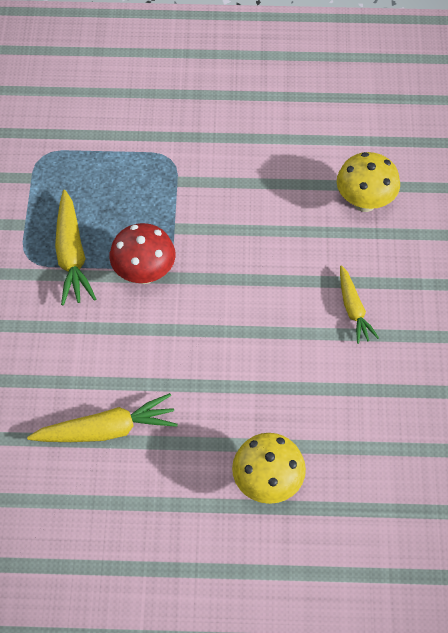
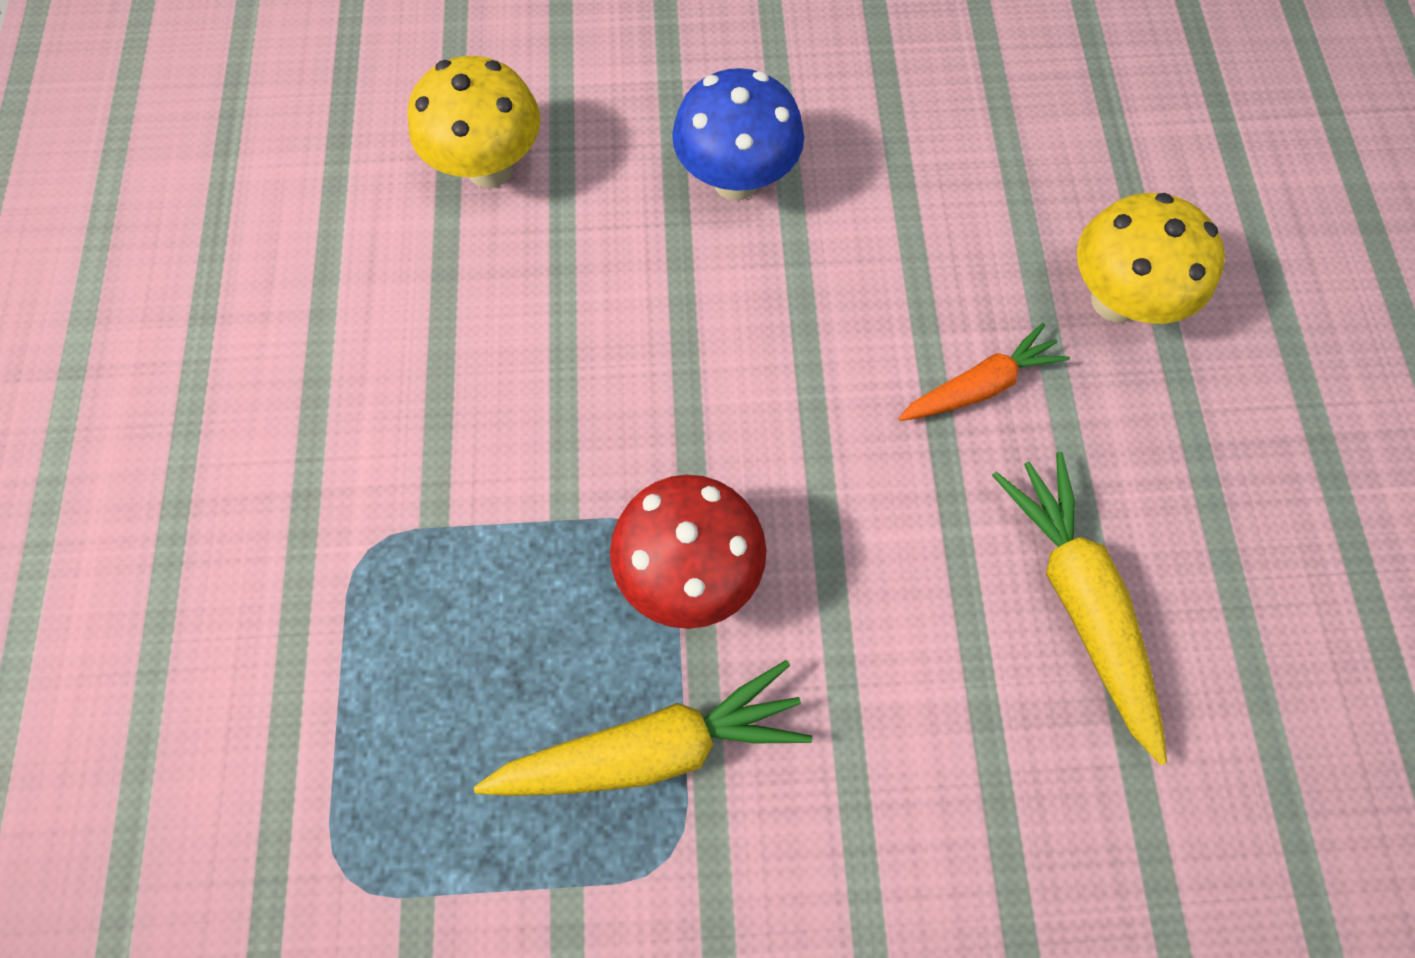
camera: 95 degrees left, 10 degrees up
(223, 406) = (979, 386): none -> orange carrot
(353, 309) = (736, 181): yellow carrot -> blue mushroom

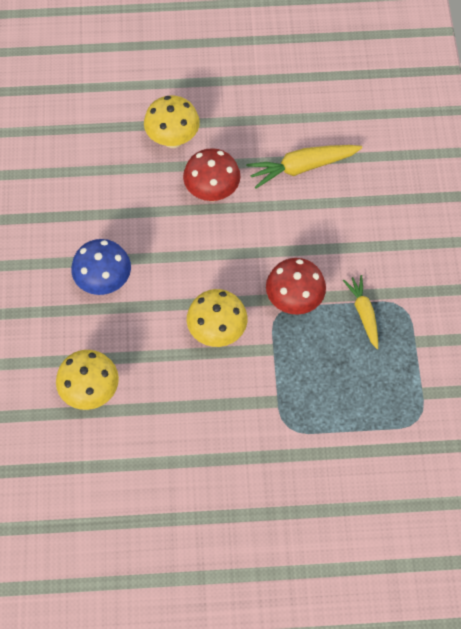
camera: 90 degrees left, 5 degrees down
(613, 399) = (217, 332): none -> yellow mushroom
(651, 747) = (363, 313): yellow carrot -> yellow carrot, size x0.65
(979, 386) = (212, 192): orange carrot -> red mushroom

